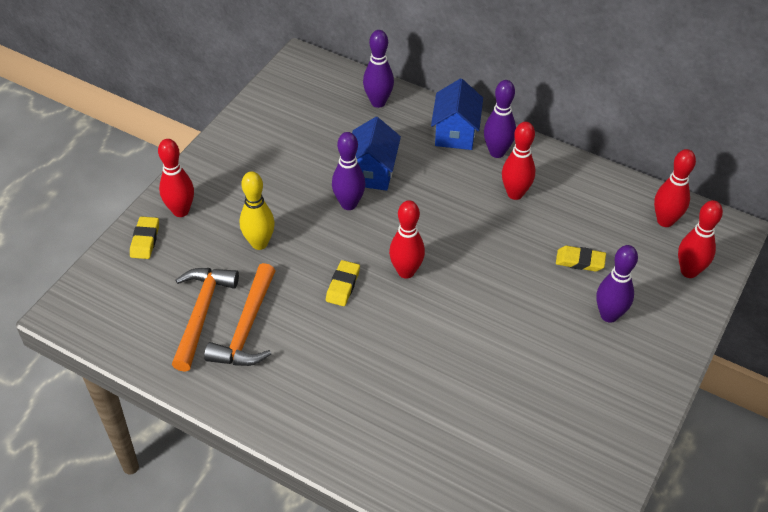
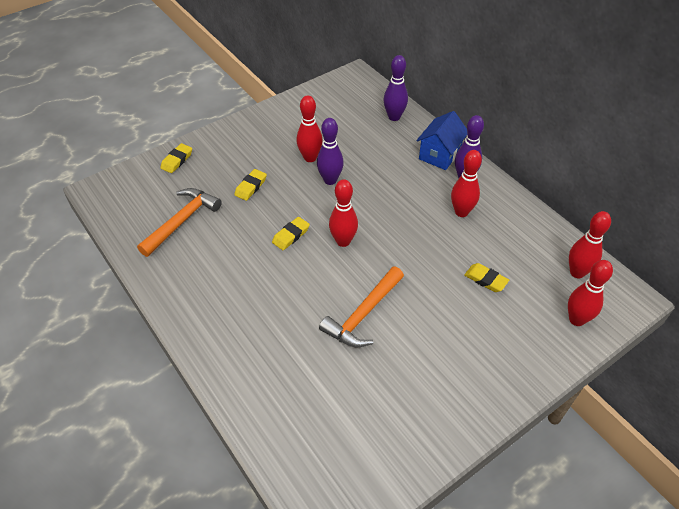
camera: 25 degrees right, 0 degrees up
(181, 211) = (212, 149): red bowling pin -> red bowling pin (310, 158)
(247, 328) = (206, 241): orange hammer -> orange hammer (363, 314)
(259, 243) = (251, 187): yellow bowling pin -> yellow eraser
(372, 172) = (360, 163): blue house -> none
(609, 315) = (486, 330): purple bowling pin -> none

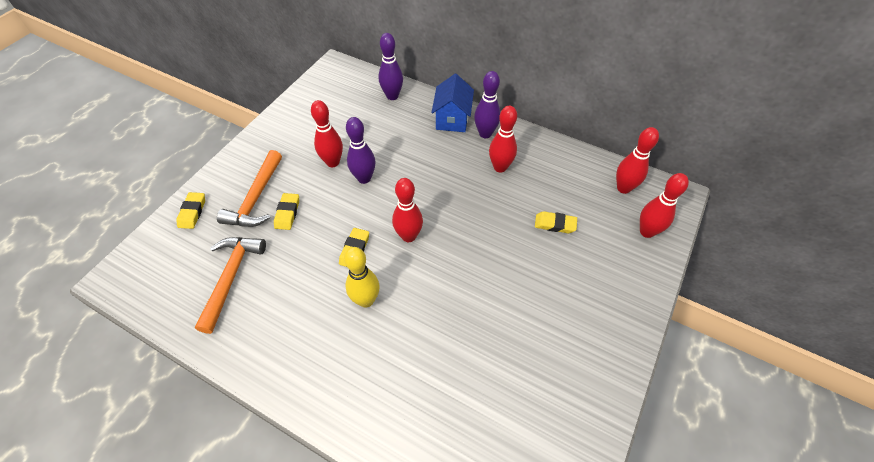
camera: 25 degrees left, 5 degrees up
(279, 278) = (366, 300): none -> yellow bowling pin
(363, 314) = (466, 304): orange hammer -> orange hammer (256, 198)

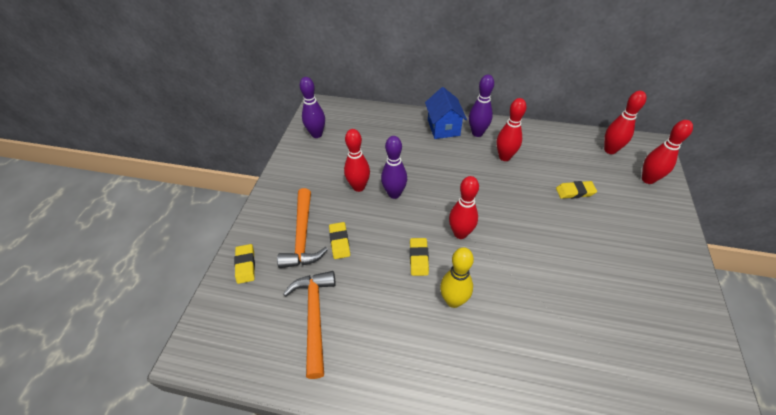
camera: 15 degrees left, 5 degrees down
(392, 96) = (382, 120): purple bowling pin -> purple bowling pin (316, 134)

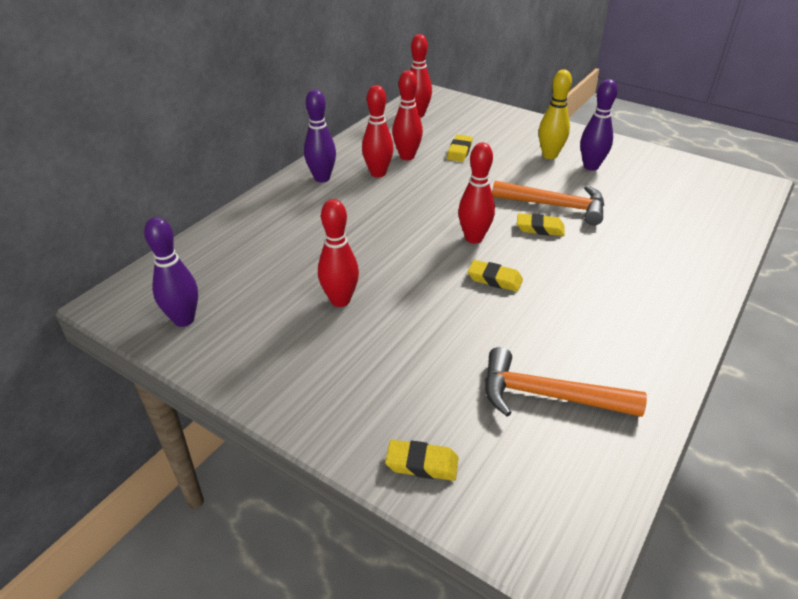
camera: 70 degrees left, 10 degrees down
(303, 236) = (399, 381): orange hammer -> orange hammer (555, 206)
(339, 242) = (432, 343): yellow eraser -> yellow eraser (540, 228)
(394, 194) = (377, 271): purple bowling pin -> purple bowling pin (591, 166)
(443, 127) = (288, 199): blue house -> none
(453, 301) = (564, 270): yellow bowling pin -> yellow bowling pin (549, 155)
(648, 179) = (469, 112): red bowling pin -> red bowling pin (407, 156)

